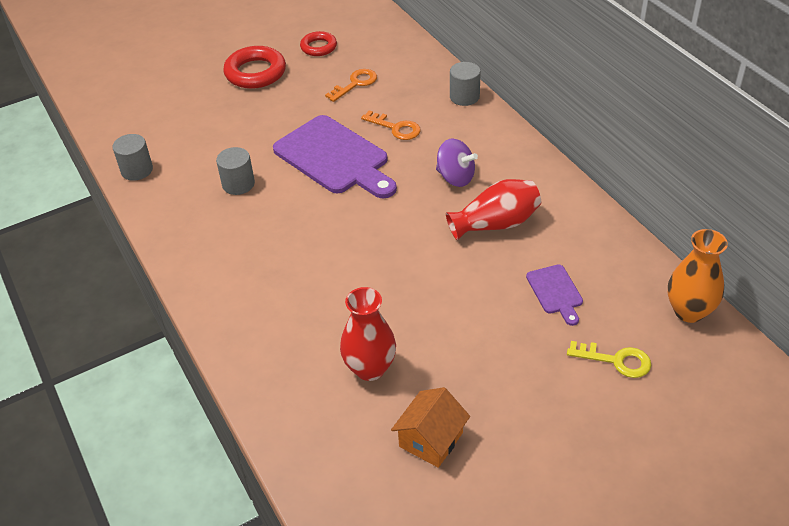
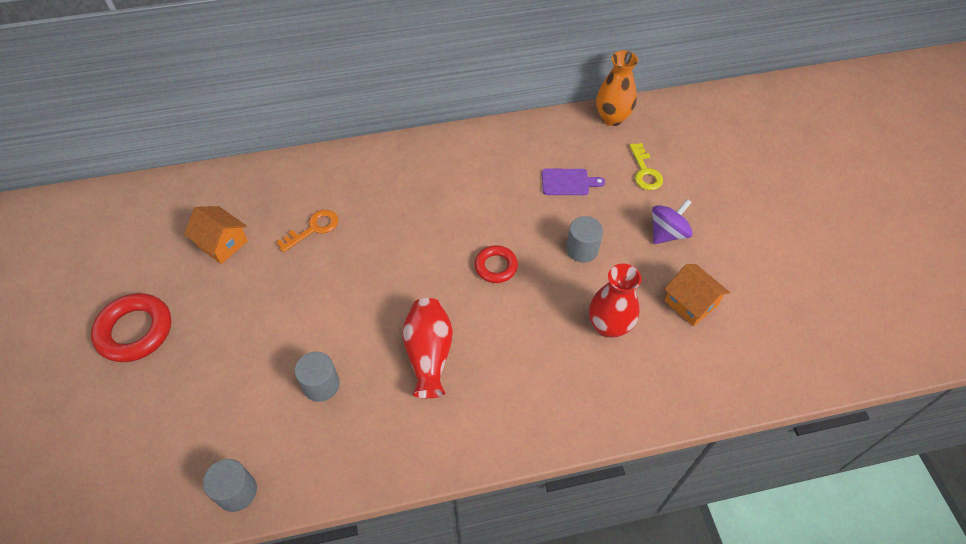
camera: 75 degrees left, 10 degrees up
(318, 47) = (133, 260): red ring -> red ring (496, 266)
(335, 158) = (328, 289): purple cutting board -> none
(355, 84) = (222, 243): orange key -> orange house
(455, 177) = (407, 204): purple spinning top -> purple spinning top (667, 233)
(464, 97) = (301, 166): grey cylinder -> grey cylinder (582, 249)
(496, 224) = (478, 195): red vase -> red vase (429, 354)
(616, 360) = (645, 171): yellow key -> yellow key turned 135 degrees clockwise

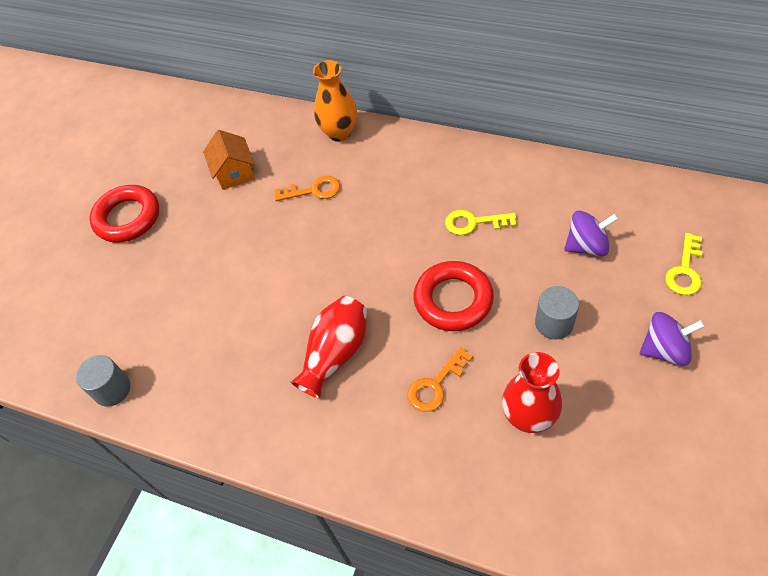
camera: 40 degrees right, 0 degrees up
(321, 385) = (230, 334): grey cylinder -> none
(472, 199) = (474, 223): none -> yellow key
(496, 266) = (453, 300): red ring -> red ring, size x1.64
(526, 338) = (435, 385): none -> orange key
(568, 182) = (586, 246): purple cutting board -> purple spinning top
(612, 118) = (685, 196): orange vase -> orange vase (339, 133)
(690, 303) = (639, 439): orange house -> none

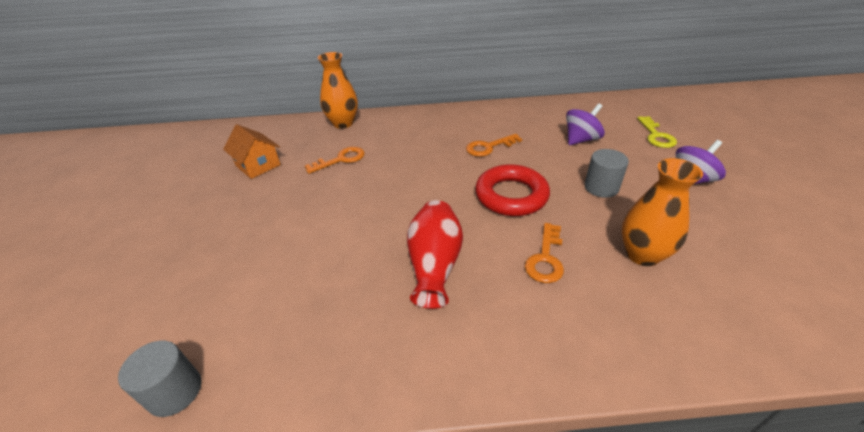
camera: 30 degrees left, 15 degrees down
(127, 218) = (150, 223): red ring -> none
(474, 223) = (489, 147): yellow key -> orange key
(528, 417) = (642, 254): red vase -> orange vase

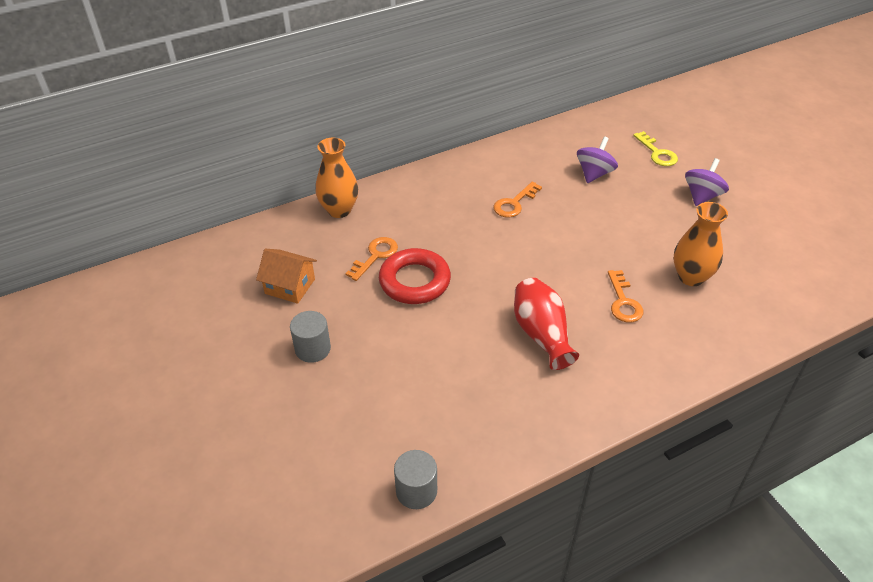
camera: 25 degrees left, 5 degrees up
(511, 195) = (565, 252): red ring -> red ring (414, 281)
(601, 187) = (635, 223): grey cylinder -> grey cylinder (313, 349)

